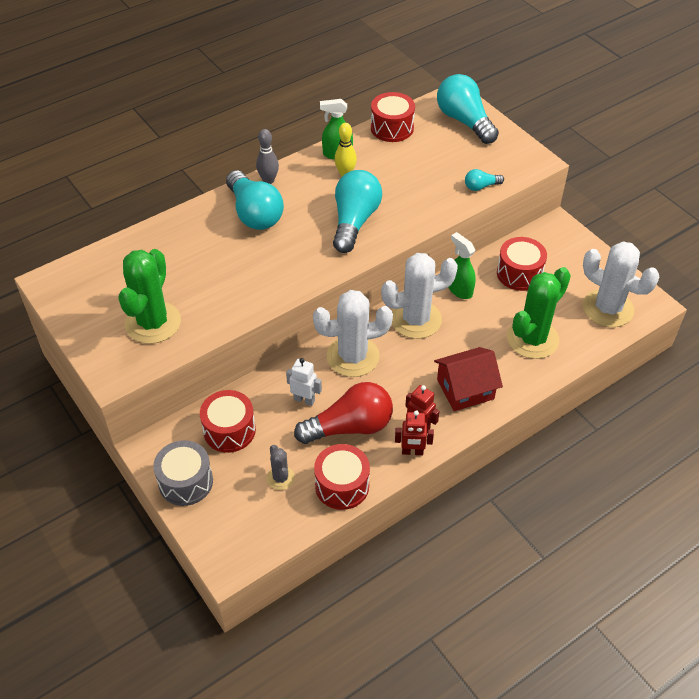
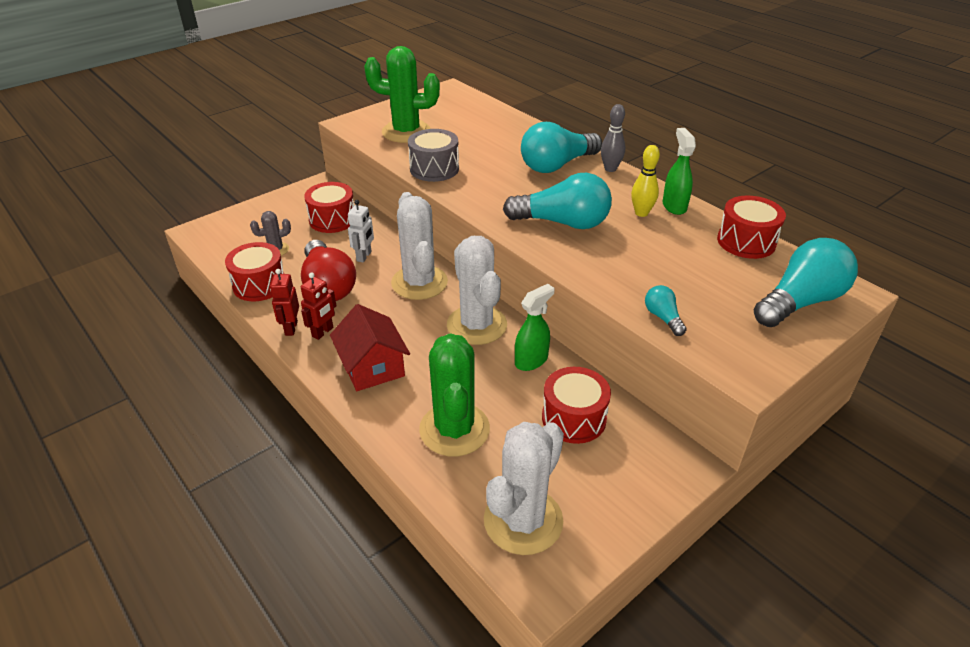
camera: 85 degrees right, 10 degrees down
(186, 482) = (282, 204): grey drum -> grey drum (434, 169)
(532, 339) = (454, 429): green cactus -> green cactus turned 45 degrees clockwise

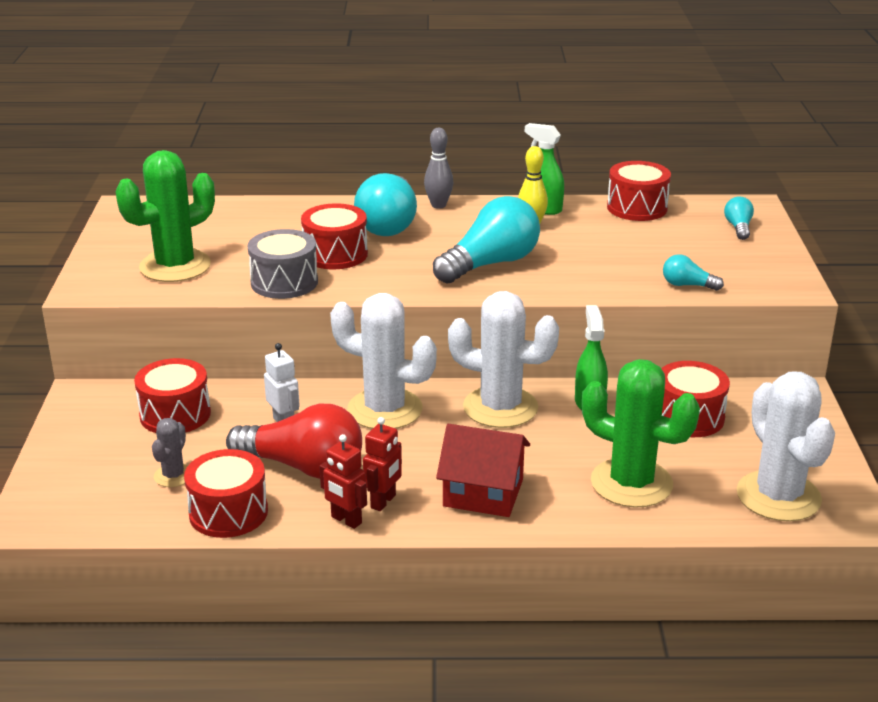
camera: 50 degrees left, 10 degrees down
(323, 332) = (383, 502): red robot -> red robot turned 45 degrees clockwise
(491, 167) = (335, 254): none -> red drum
(800, 302) = (738, 228): turquoise light bulb -> turquoise light bulb, size x0.47

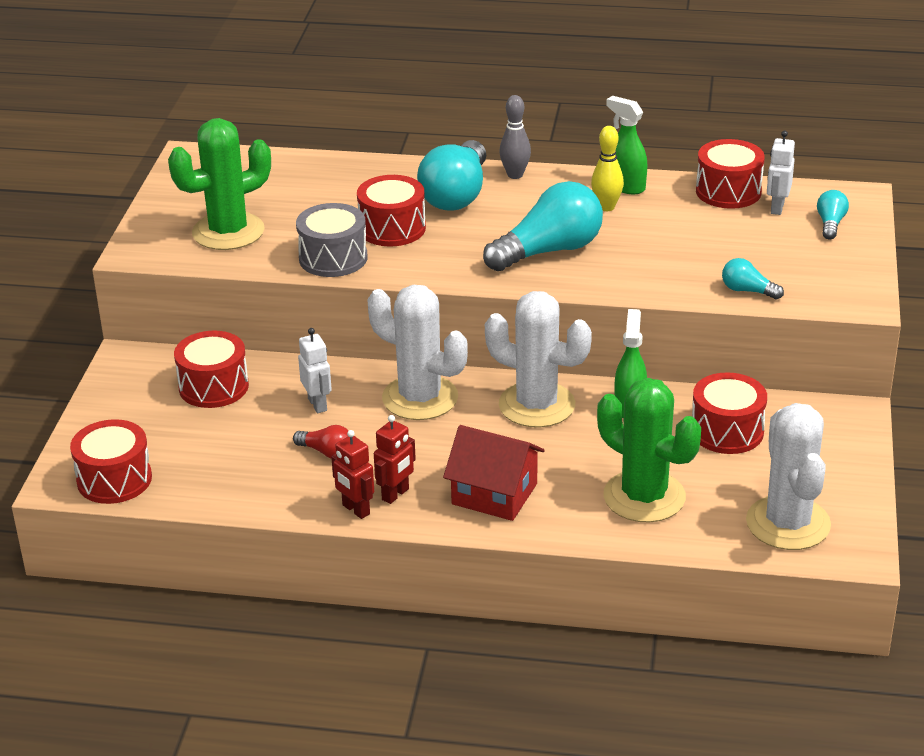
camera: 10 degrees right, 5 degrees up
(173, 476) = (201, 451): grey cactus -> none
(228, 512) = (246, 492): red drum -> red drum (114, 479)
(303, 467) = (327, 452): red light bulb -> red light bulb, size x0.47
(685, 218) = (777, 208): none -> white robot

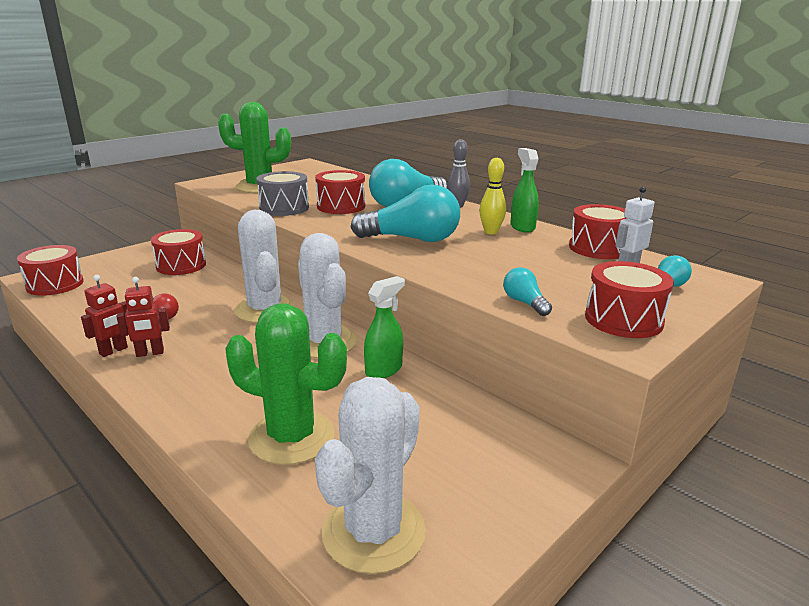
camera: 35 degrees right, 10 degrees down
(318, 404) = (209, 291): white robot -> none
(355, 510) = (114, 351): red robot -> red robot turned 135 degrees counterclockwise
(494, 494) = (201, 381): red house -> none
(644, 497) = (291, 437): green cactus -> green cactus turned 60 degrees counterclockwise
(727, 431) = (433, 420): red drum -> red drum (623, 319)

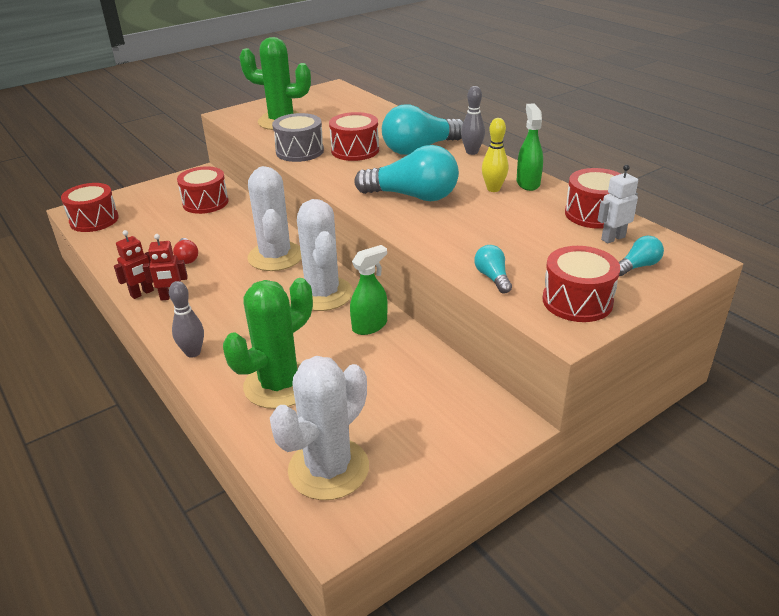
camera: 10 degrees right, 10 degrees up
(180, 409) = (193, 352): none -> grey bowling pin
(291, 437) = (279, 385): green cactus -> green cactus turned 75 degrees counterclockwise

